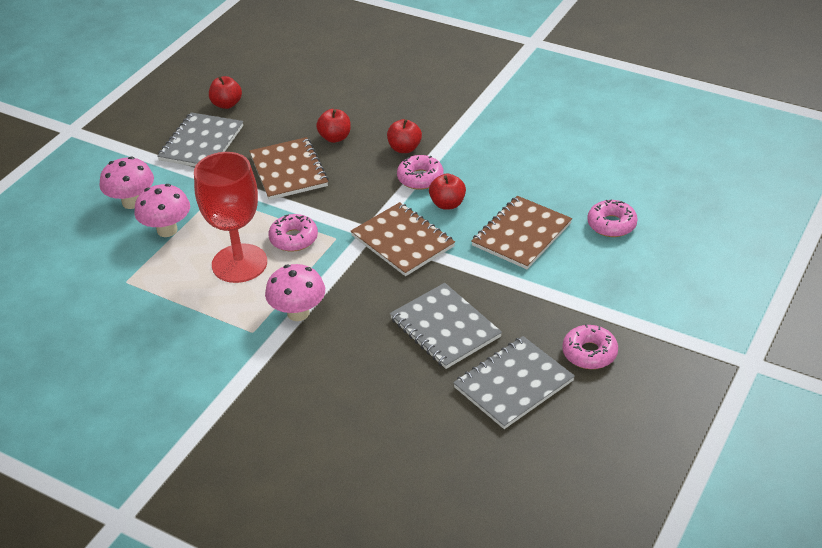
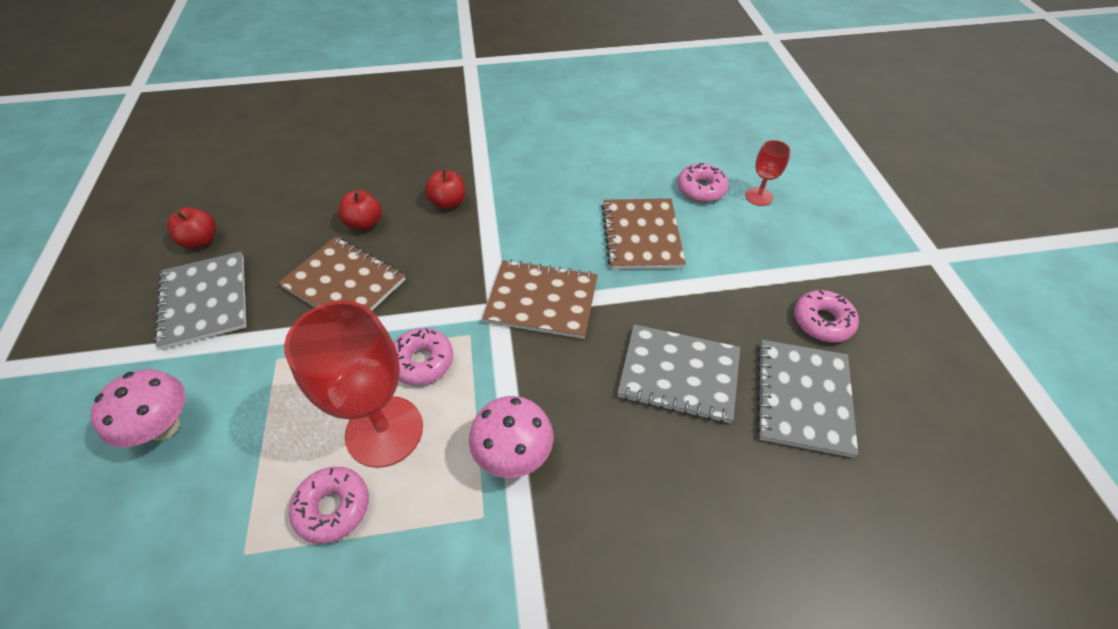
camera: 40 degrees left, 10 degrees up
(167, 230) = (248, 439): pink mushroom -> none
(420, 178) = (493, 225): pink donut -> pink donut (333, 508)
(447, 204) = (545, 239): red apple -> none
(654, 252) = (758, 196): none -> red goblet

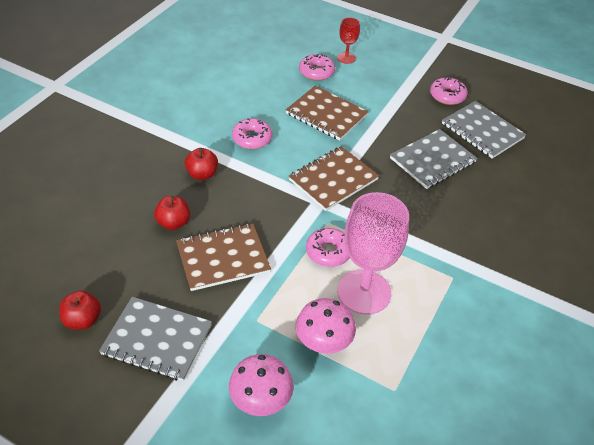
camera: 55 degrees left, 5 degrees down
(333, 508) = (397, 337): pink donut -> pink donut (252, 138)
(384, 431) = (364, 292): red goblet -> pink goblet
(513, 454) = (426, 246): pink mushroom -> pink mushroom (323, 343)

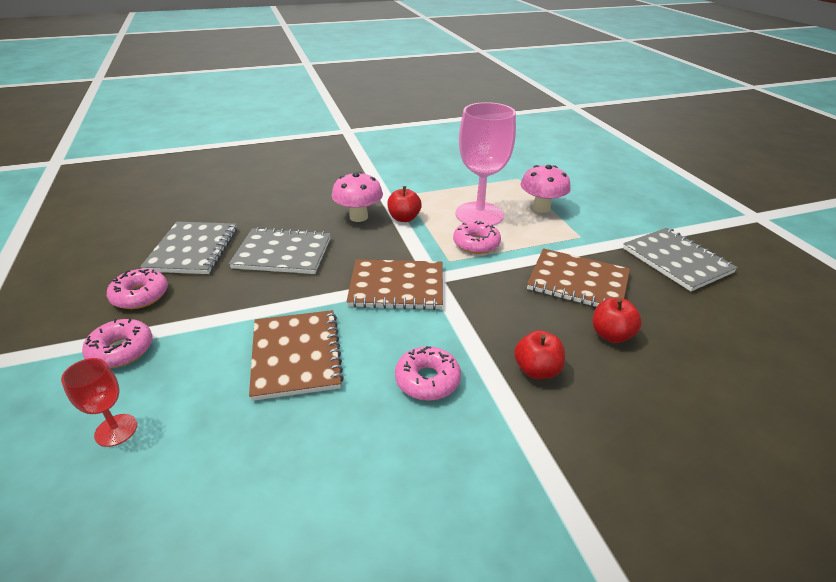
camera: 135 degrees left, 10 degrees down
(82, 320) = (749, 301): red apple -> red apple (404, 218)
(260, 401) = (611, 206): pink mushroom -> pink mushroom (358, 217)
(316, 72) = (197, 433): pink donut -> pink donut (121, 350)

